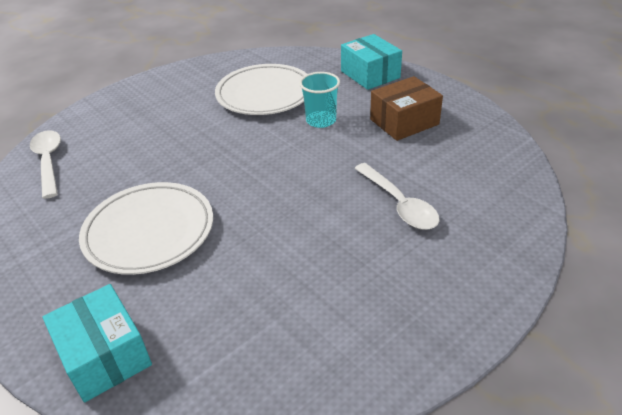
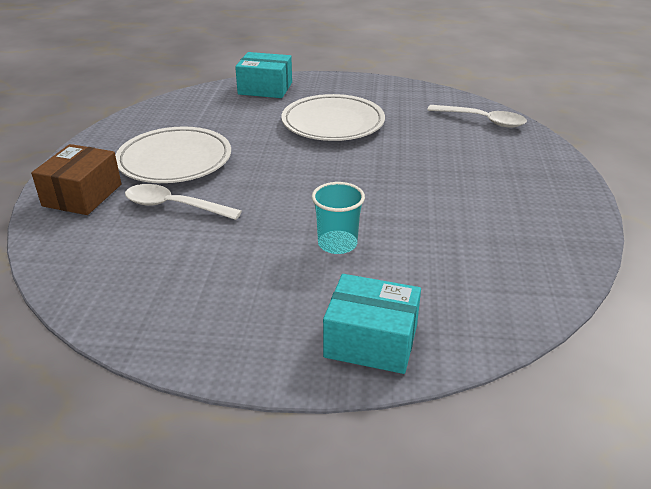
camera: 135 degrees right, 5 degrees down
(264, 94) = (444, 244): white plate -> white plate (175, 160)
(404, 122) = (245, 286): brown box -> brown box (82, 195)

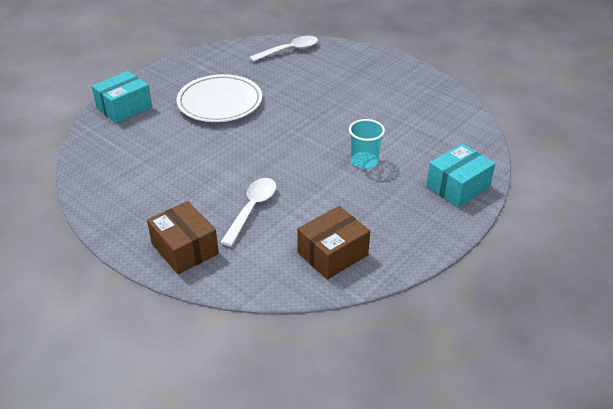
camera: 55 degrees left, 5 degrees up
(139, 286) = (332, 254): none -> brown box
(175, 160) = (186, 189): white plate -> none
(175, 206) = (252, 209): white spoon -> white spoon turned 150 degrees clockwise

